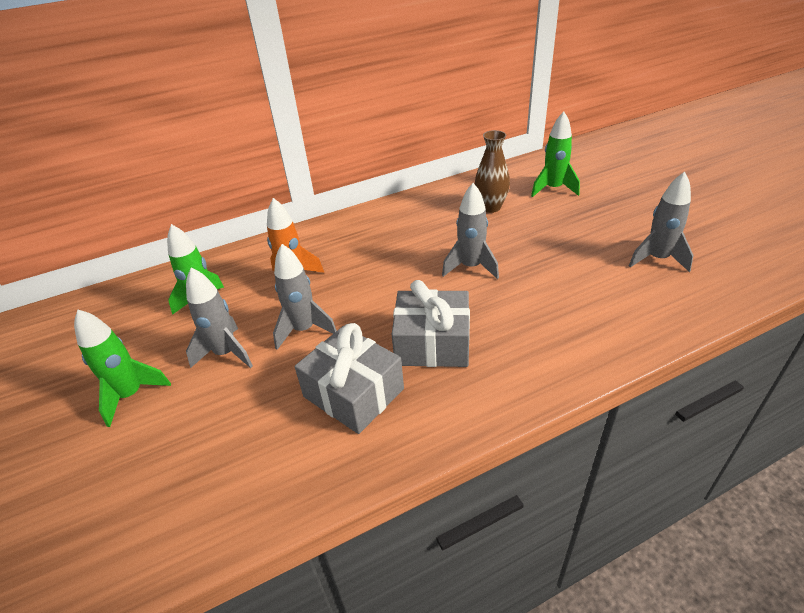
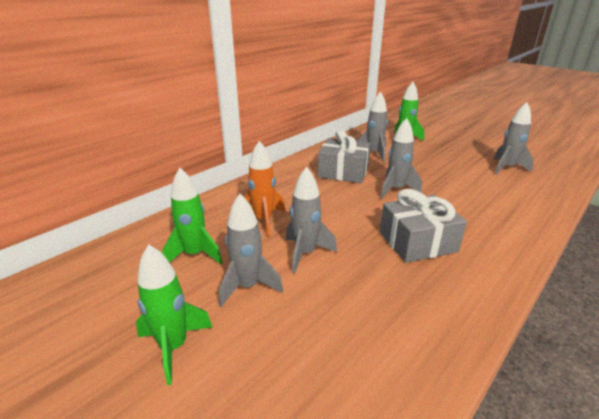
camera: 25 degrees left, 10 degrees down
(353, 393) = (391, 290): grey gift -> grey gift (343, 172)
(490, 207) = (373, 154): brown vase -> grey rocket

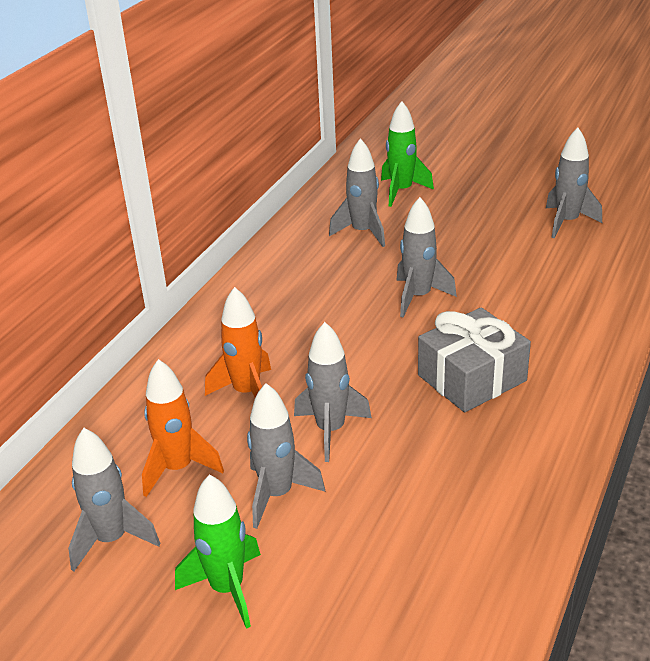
camera: 15 degrees left, 5 degrees up
(124, 289) = (112, 539): none -> grey rocket
(195, 254) = (178, 468): green rocket -> orange rocket
(343, 172) = (328, 279): grey gift -> none

